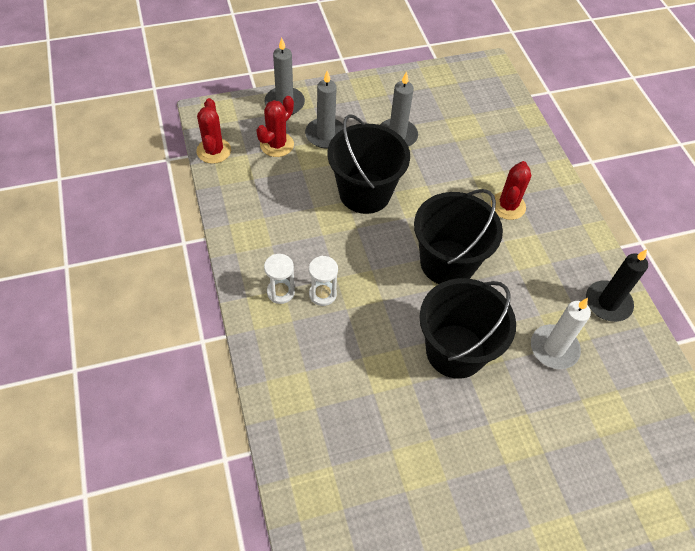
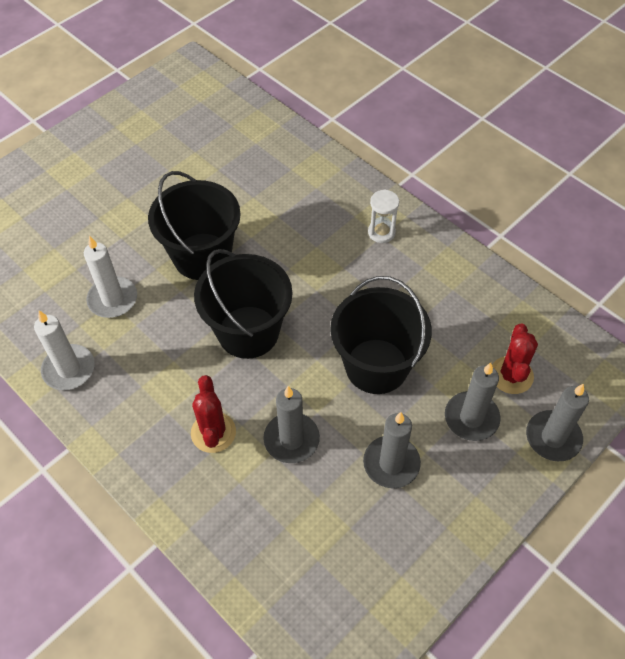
camera: 155 degrees right, 0 degrees up
(214, 151) = (565, 332): red cactus -> none
(322, 294) = (345, 248): white hourglass -> none
(454, 177) = (291, 439): none -> grey candle
(608, 303) = (69, 369): black candle -> white candle

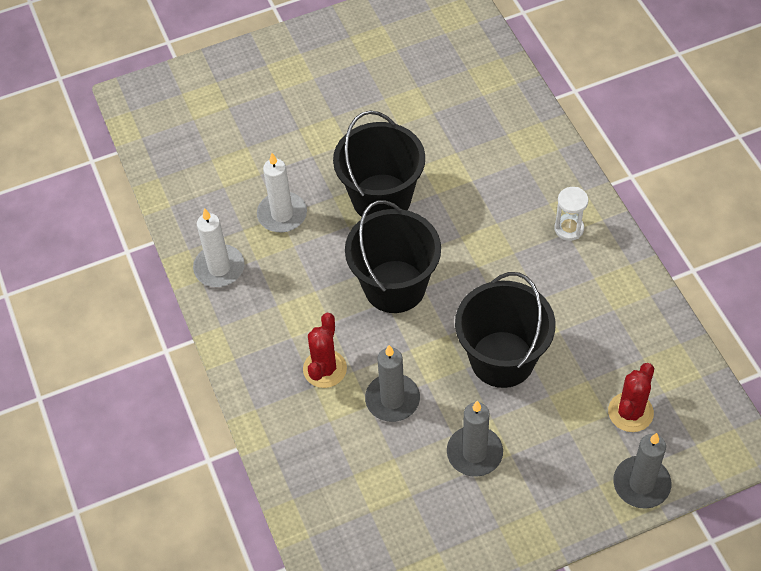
camera: 25 degrees right, 0 degrees up
(471, 418) = (570, 438): grey candle -> none

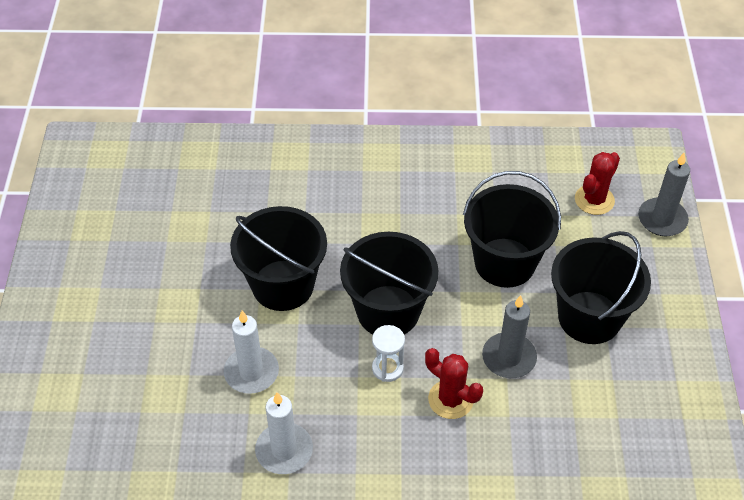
camera: 70 degrees left, 5 degrees down
(474, 453) = (589, 317): grey candle -> black bucket
(569, 229) = (397, 167): white hourglass -> white hourglass (387, 368)
(630, 412) = (594, 200): red cactus -> red cactus turned 75 degrees clockwise

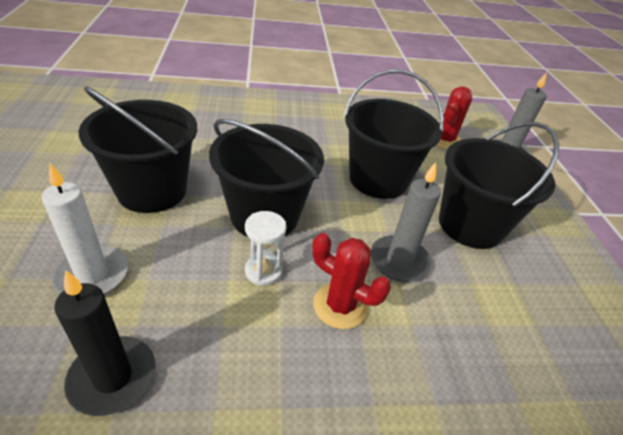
camera: 10 degrees left, 10 degrees down
(284, 450) = (113, 377): white candle -> black candle

